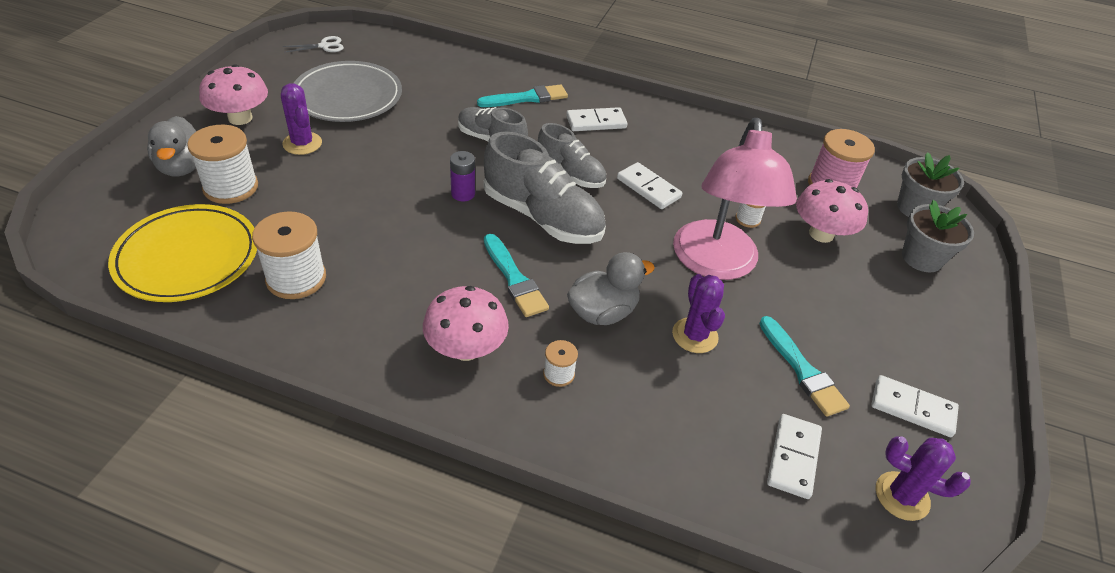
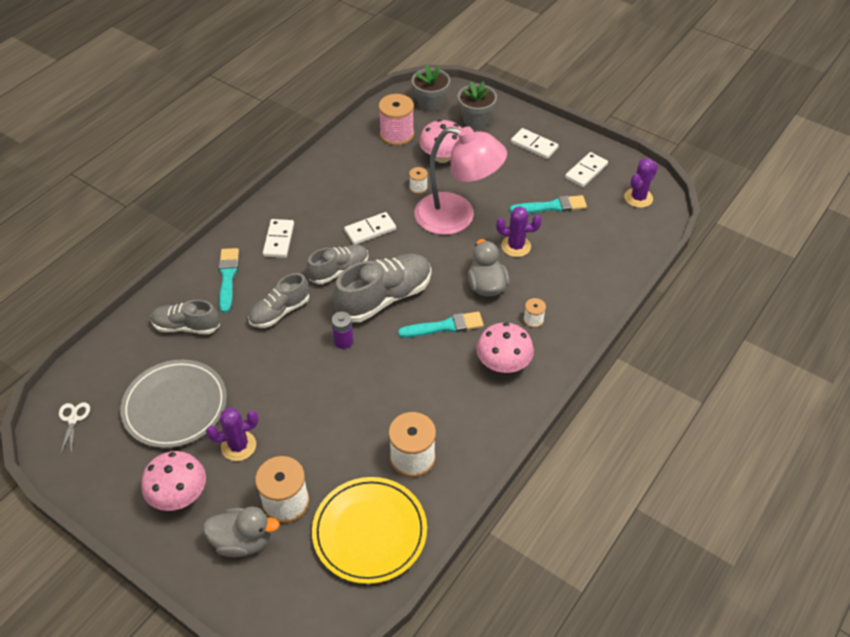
camera: 70 degrees left, 5 degrees up
(451, 85) = (186, 326): none -> grey shoe
(793, 457) = (609, 231): white domino -> white domino (534, 145)

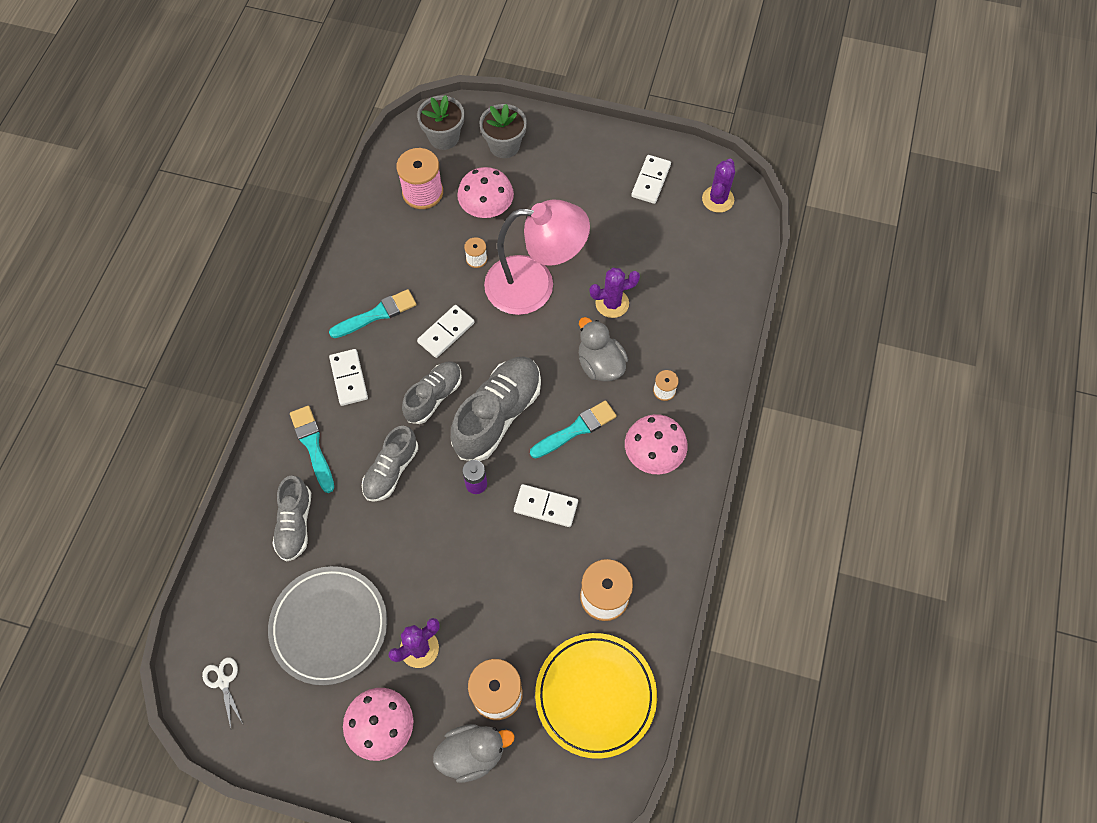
camera: 20 degrees left, 15 degrees up
(186, 326) = (295, 524): grey shoe -> grey shoe turned 75 degrees counterclockwise
(534, 145) = (582, 162): white domino -> white domino (545, 507)
(552, 206) = (631, 239): turquoise brush -> turquoise brush (377, 314)

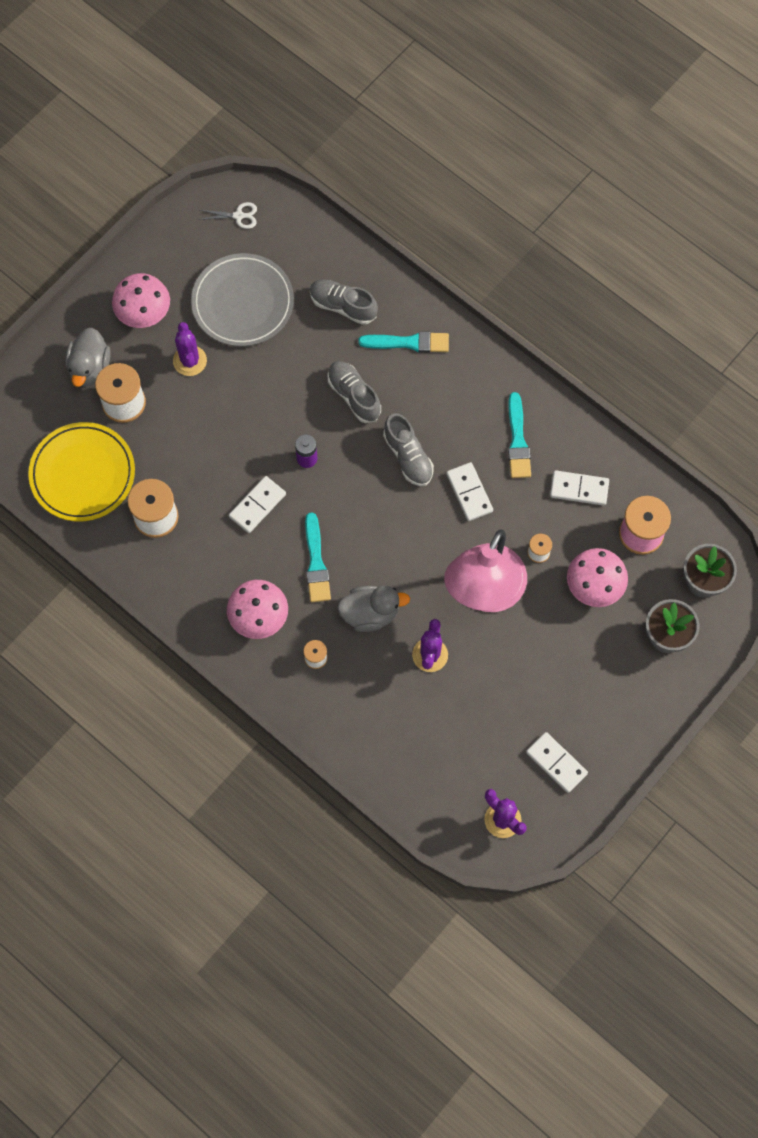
camera: 115 degrees right, 5 degrees up
(349, 378) = (461, 394): white domino -> white domino (579, 489)
(498, 415) = (363, 503): grey shoe -> none

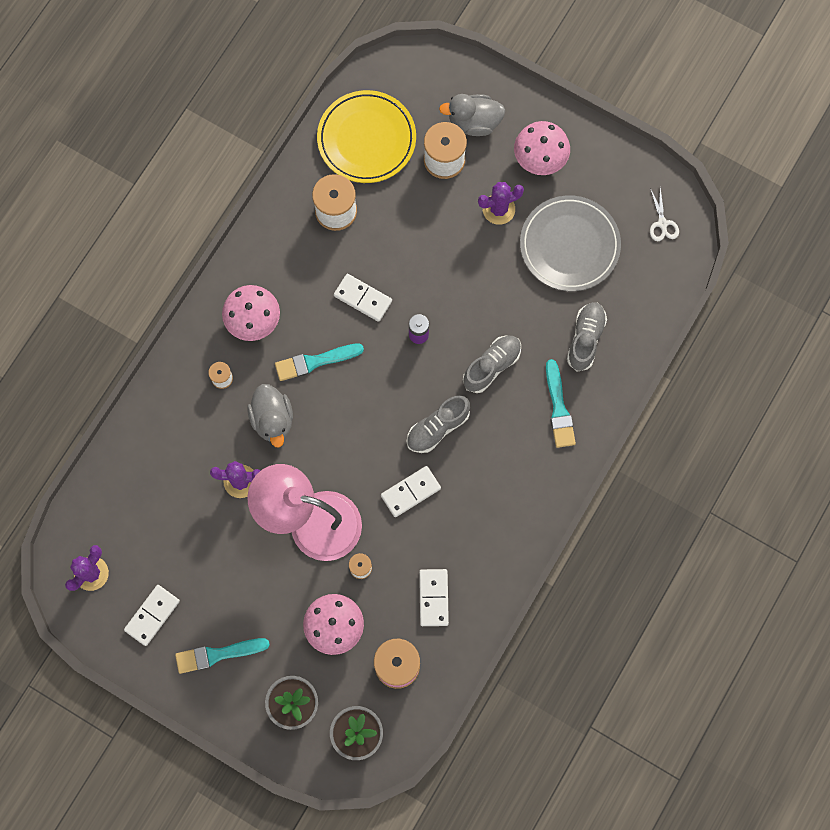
camera: 80 degrees right, 5 degrees up
(518, 440) = (474, 530): turquoise brush -> turquoise brush (217, 654)

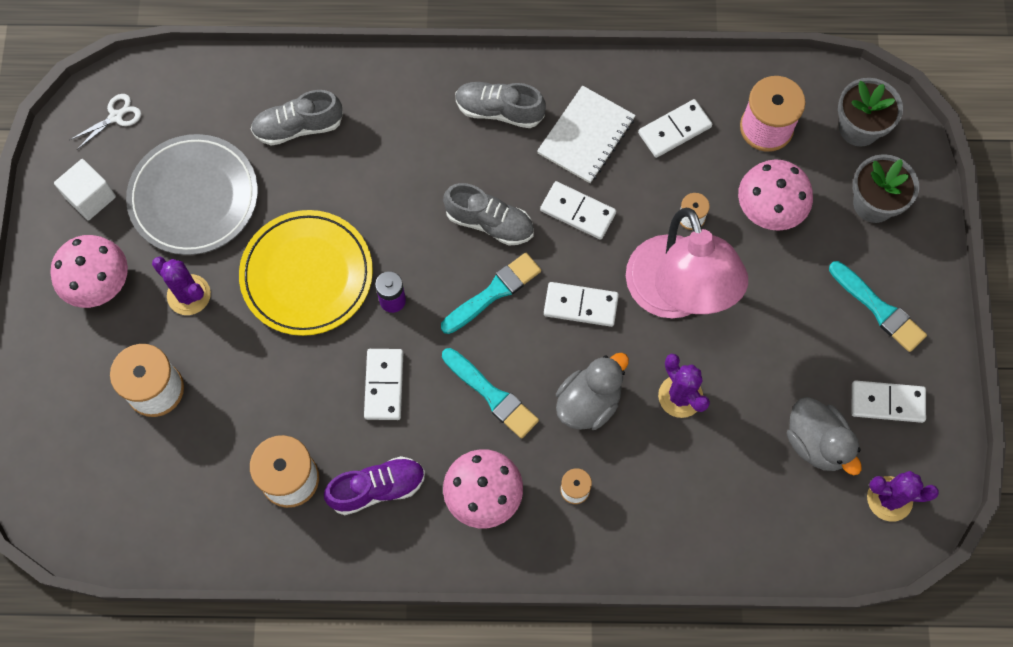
camera: 120 degrees left, 5 degrees down
(297, 259) = (377, 488): none -> purple shoe
(341, 454) = (580, 305): none -> white domino
(366, 139) = (174, 496): yellow plate -> yellow plate (307, 275)
(465, 532) = (586, 136): none -> white notebook
(474, 122) = (88, 381): grey duck -> grey duck (816, 442)
(492, 366) = (385, 204): grey shoe -> grey shoe (499, 110)
(559, 408) = (394, 114): turquoise brush -> turquoise brush (494, 292)
(607, 180) = (90, 197): none -> white cube

